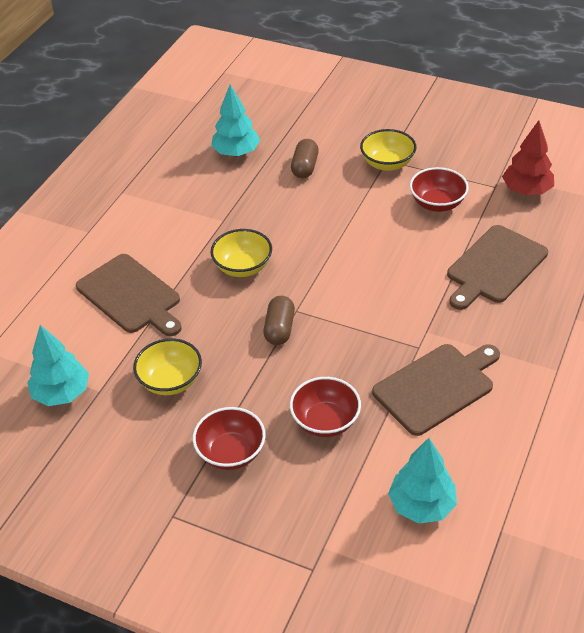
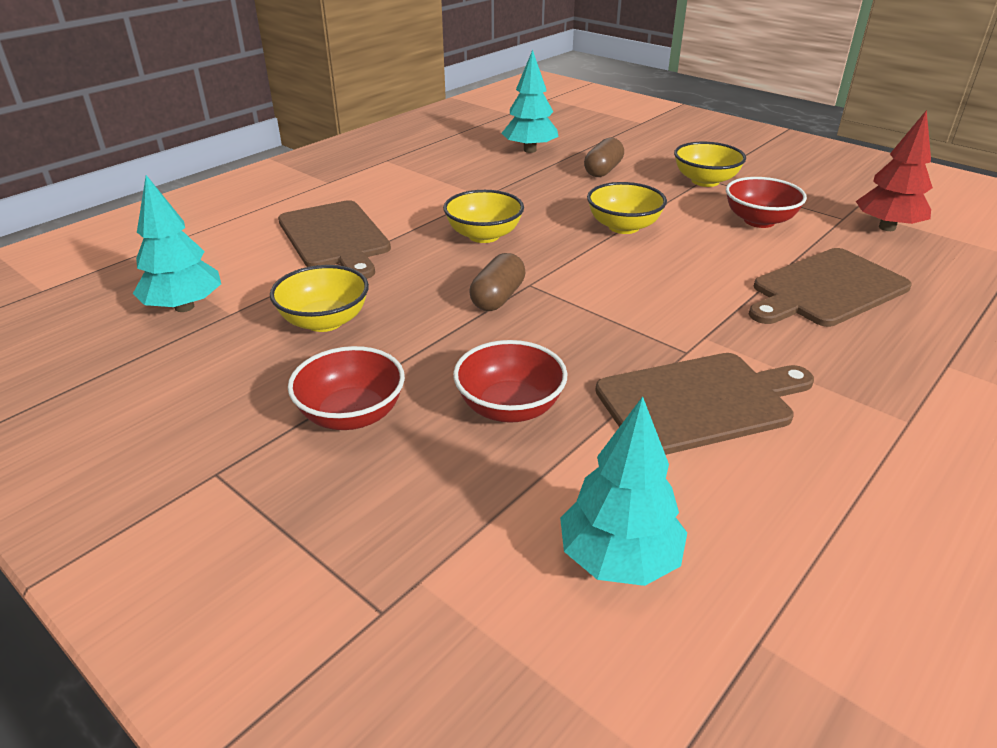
camera: 15 degrees right, 10 degrees down
(342, 233) = (623, 227): none -> yellow bowl

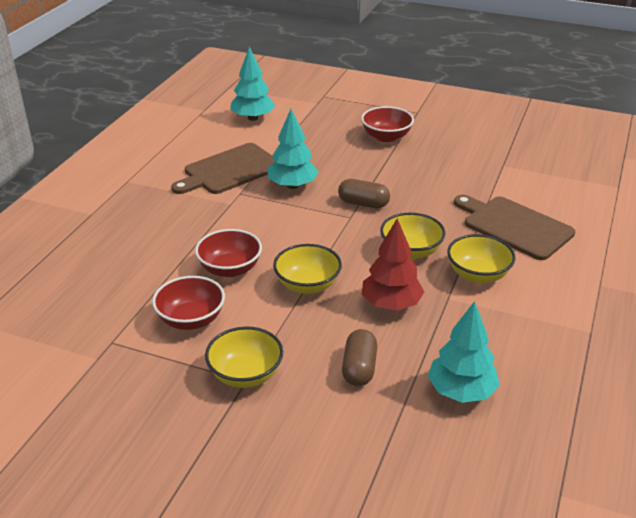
camera: 160 degrees right, 0 degrees up
(184, 307) = (532, 163): turquoise tree -> turquoise tree (292, 185)
(324, 321) = (447, 171): yellow bowl -> yellow bowl (478, 275)
(498, 298) = (363, 204): brown capsule -> brown capsule turned 75 degrees counterclockwise
(509, 407) = (318, 152): red bowl -> red bowl (230, 269)
(826, 289) = (148, 254): brown cutting board -> none
(887, 227) = (74, 336): red tree -> red tree (391, 304)

